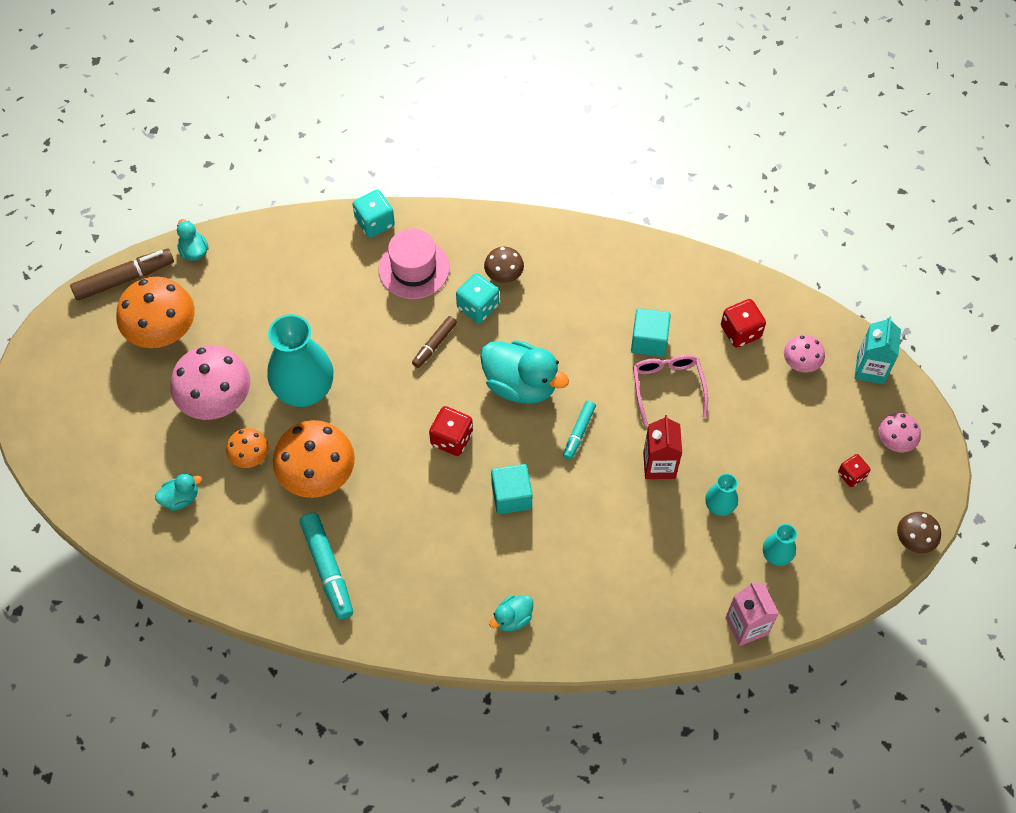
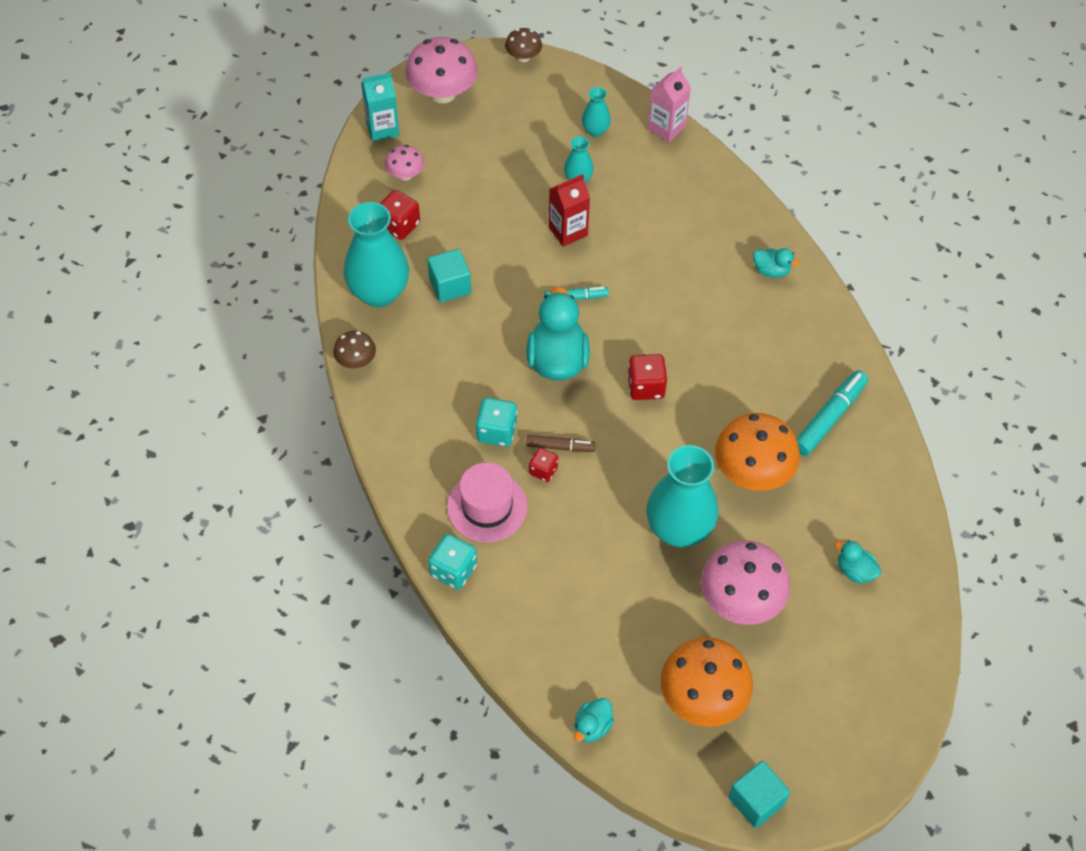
camera: 120 degrees left, 5 degrees down
(124, 279) = (669, 777): brown marker -> none
(250, 456) = (775, 537): orange mushroom -> none
(504, 275) = (447, 427): brown mushroom -> brown mushroom (356, 361)
(511, 496) = (668, 319): turquoise cube -> turquoise cube (756, 801)
(667, 386) = (488, 254): pink glasses -> none
(671, 285) = (379, 292): none -> turquoise vase
(851, 475) = (492, 109): red dice -> red dice (543, 470)
(895, 441) = (442, 93): pink mushroom -> pink mushroom, size x1.90

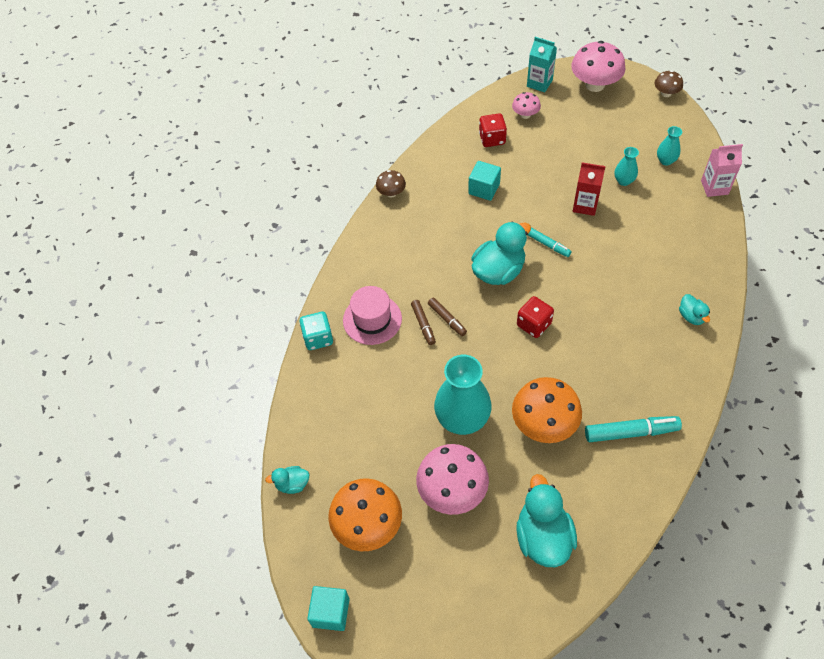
camera: 50 degrees right, 0 degrees up
(379, 292) = (442, 166): turquoise vase -> none
(496, 432) = (422, 284): turquoise dice -> none
(543, 470) = (423, 324): red dice -> brown marker
(855, 571) = (543, 537): turquoise duck -> turquoise duck, size x1.99

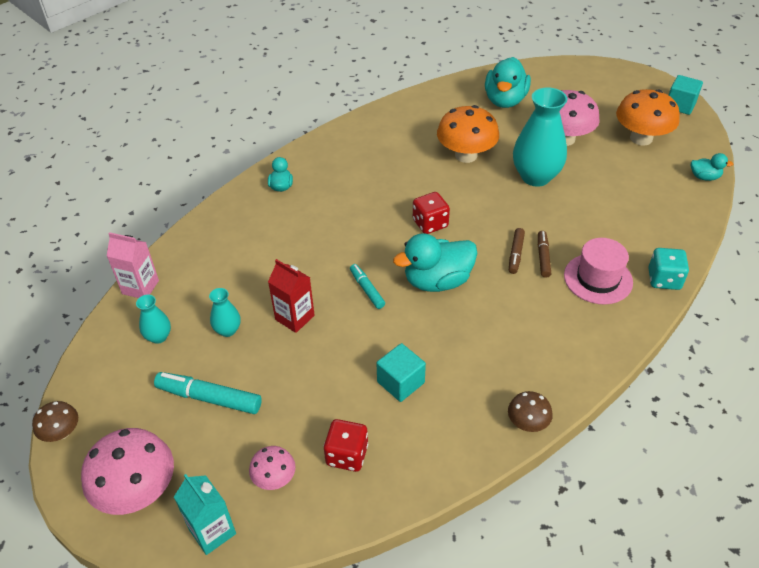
camera: 160 degrees left, 10 degrees down
(447, 319) = (515, 254): brown marker -> brown marker turned 150 degrees counterclockwise
(631, 432) = (399, 132): turquoise marker -> turquoise marker (209, 398)

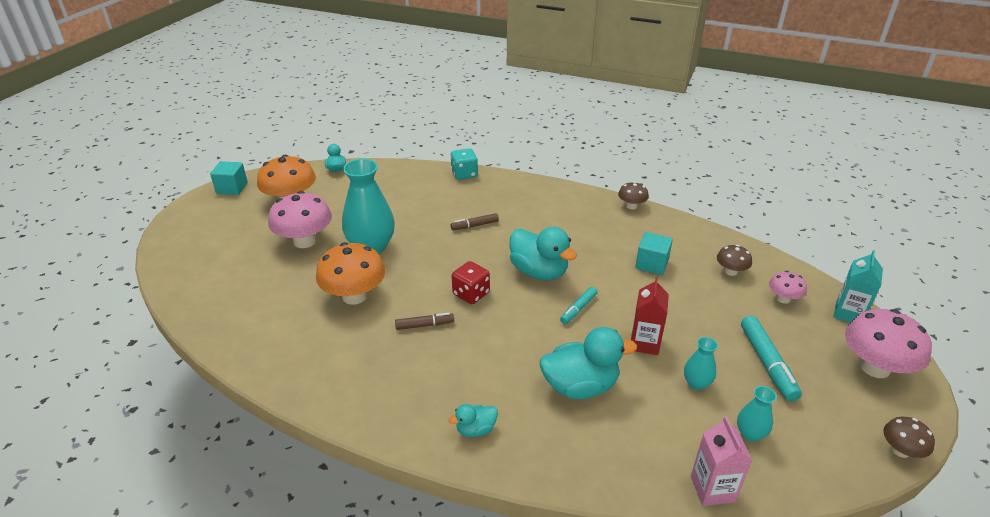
camera: 115 degrees left, 10 degrees down
(347, 455) = (731, 271): red dice -> brown mushroom
(505, 100) = (243, 290): turquoise duck -> turquoise duck (580, 386)
(515, 254) = (480, 239): brown marker -> brown marker (424, 325)
(598, 279) = (482, 199): pink hat -> none

